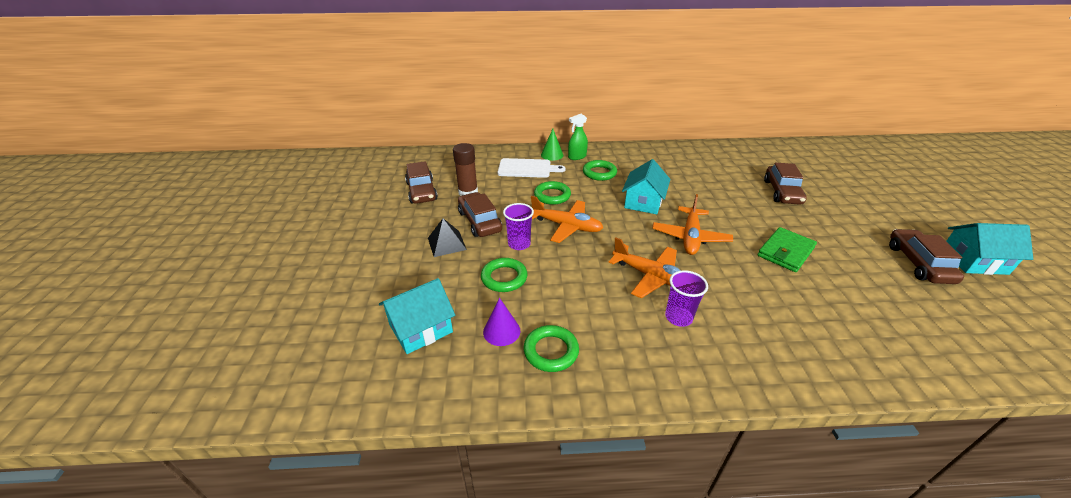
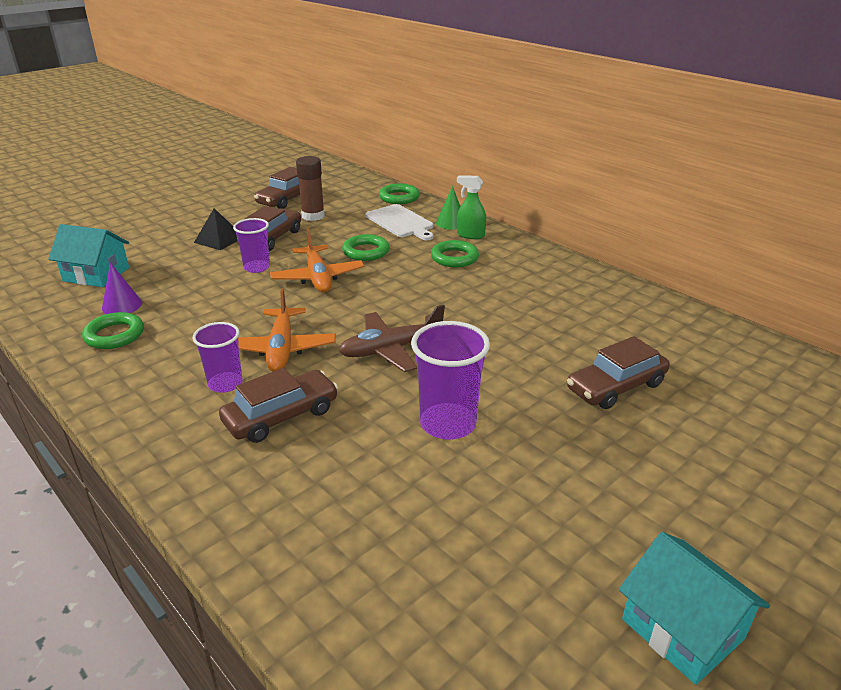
camera: 50 degrees right, 5 degrees down
(504, 278) = (196, 280): green ring -> green ring (399, 197)
(643, 202) = (429, 300): turquoise house -> none
(690, 237) = (391, 349): orange plane -> brown plane
(785, 252) = (448, 424): green wallet -> purple cup
(918, 263) = (581, 557): brown car -> brown car (281, 416)

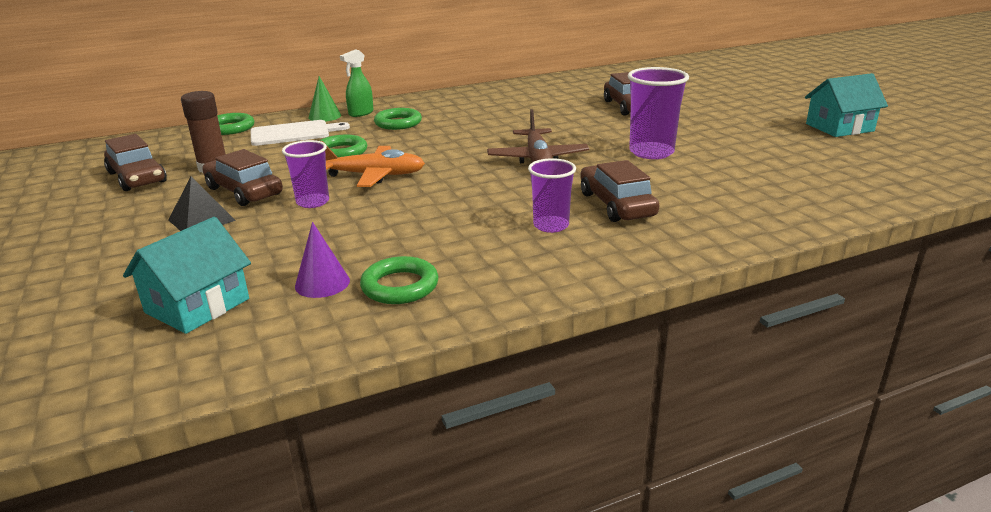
camera: 70 degrees left, 5 degrees down
(281, 349) = (504, 199): orange plane -> none

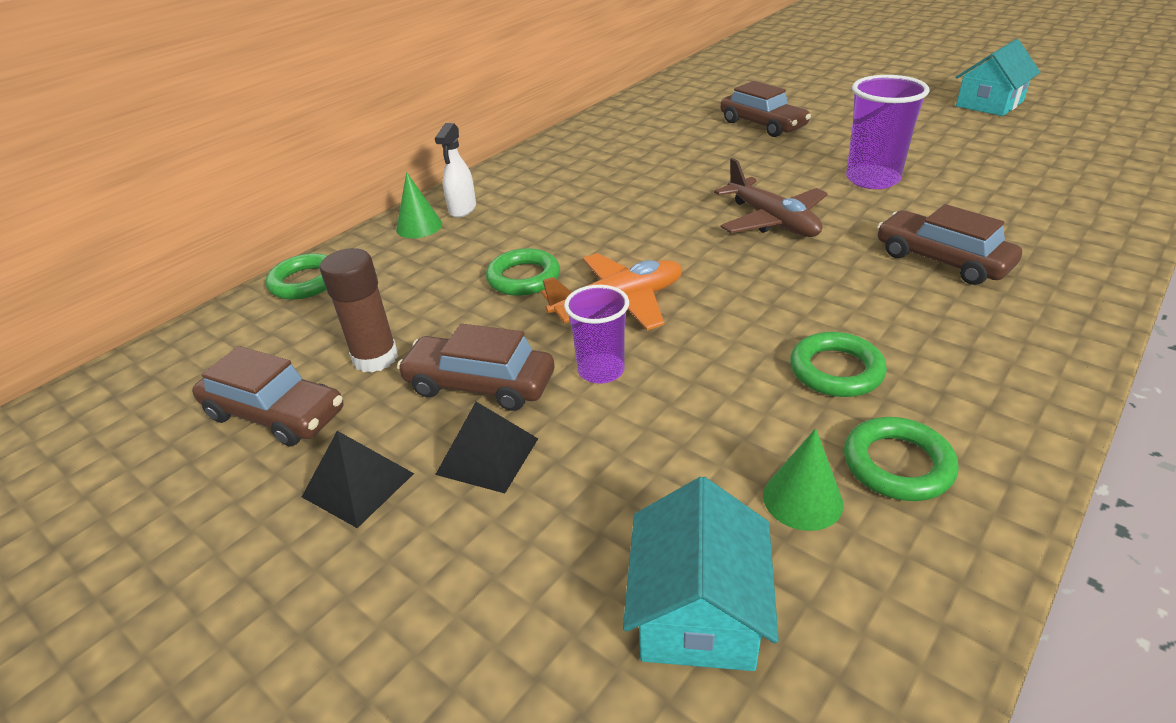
camera: 25 degrees left, 10 degrees up
(130, 213) = (358, 485): none -> black pyramid
(293, 133) = (413, 265): white cutting board -> none
(322, 283) = (802, 499): purple cone -> green cone
(361, 113) = (462, 209): green spray bottle -> white spray bottle
(398, 123) = (533, 212): green ring -> green ring (836, 370)
(551, 225) = (922, 311): purple cup -> none

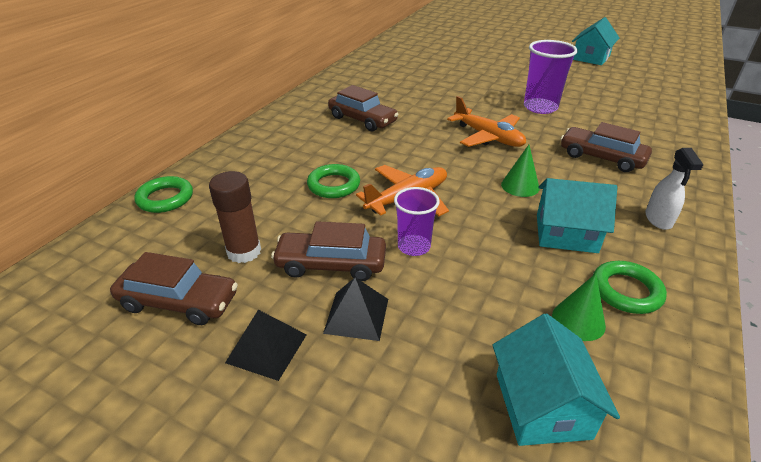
camera: 15 degrees left, 0 degrees up
(419, 226) = (240, 152): green cone -> green cone (520, 186)
(462, 209) = (269, 138): white spray bottle -> white spray bottle (658, 220)
(762, 124) = (457, 73): brown car -> brown car (362, 119)
(772, 221) = (488, 137): brown plane -> orange plane
(836, 370) = (566, 233): green ring -> turquoise house

